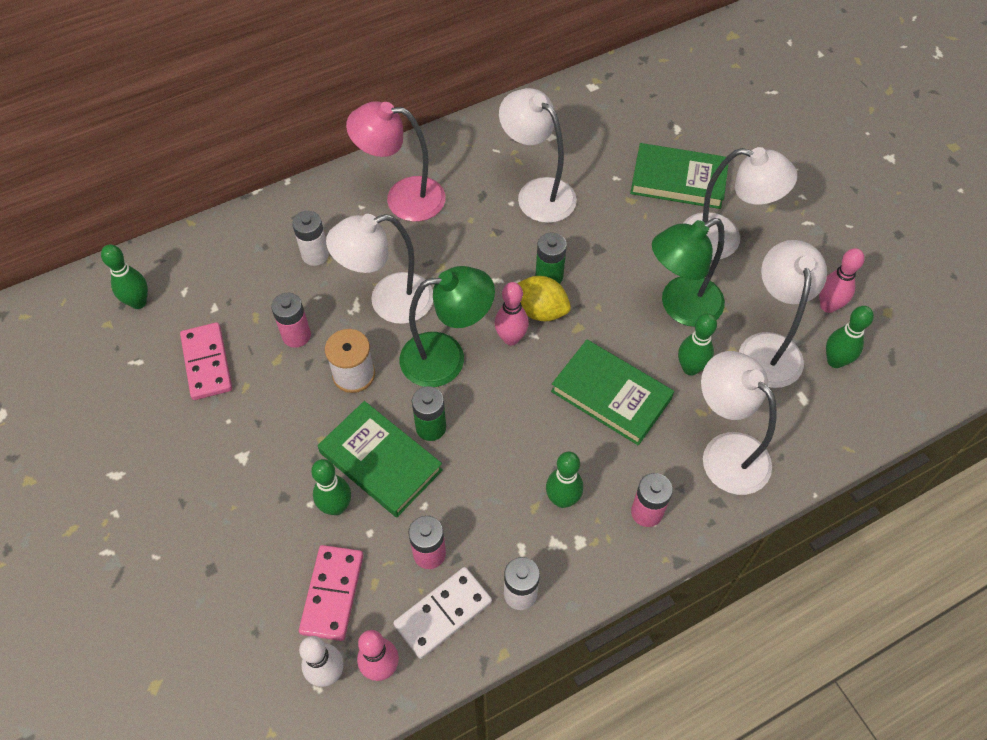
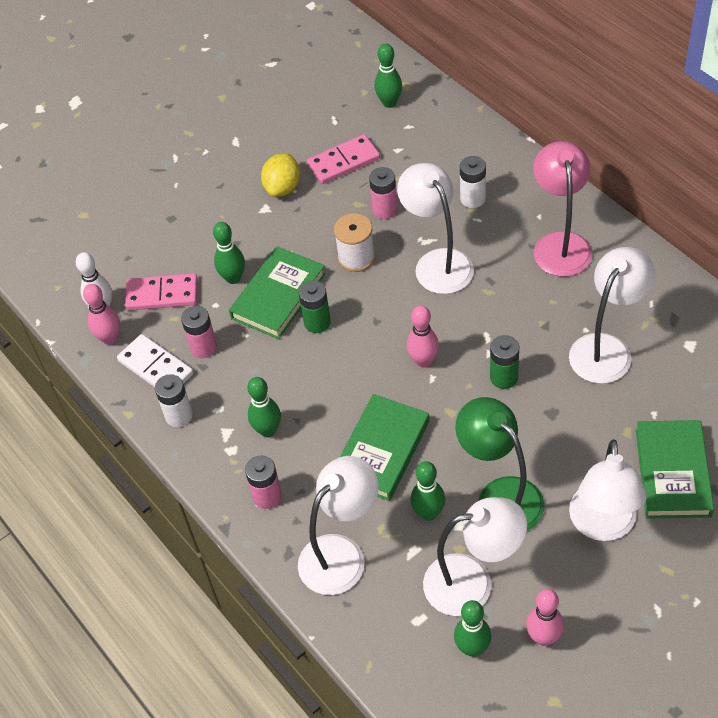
camera: 85 degrees right, 5 degrees down
(446, 357) = (390, 317): green lamp -> none
(540, 310) = (461, 378): yellow lemon -> yellow lemon (283, 188)

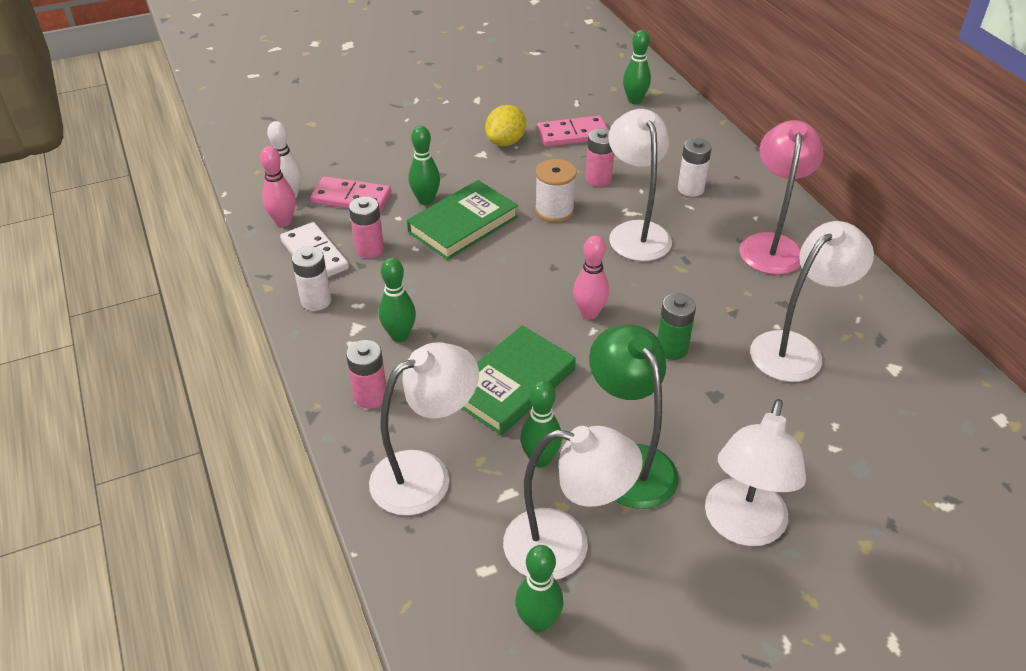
camera: 10 degrees right, 10 degrees down
(317, 322) = (492, 254): green battery -> none
(543, 637) = (630, 634): pink bowling pin -> none
(672, 472) = (843, 492): green book -> none

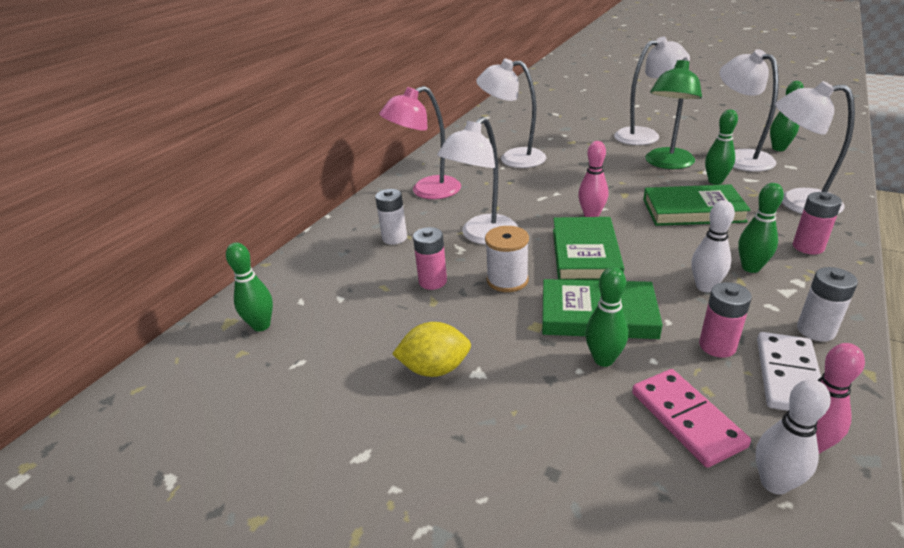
camera: 125 degrees left, 10 degrees down
(417, 292) = (705, 287): none -> white bowling pin
(536, 267) = (585, 253): none -> green book
(572, 134) = (371, 331): pink domino -> none
(671, 349) = (572, 183): green battery -> none

